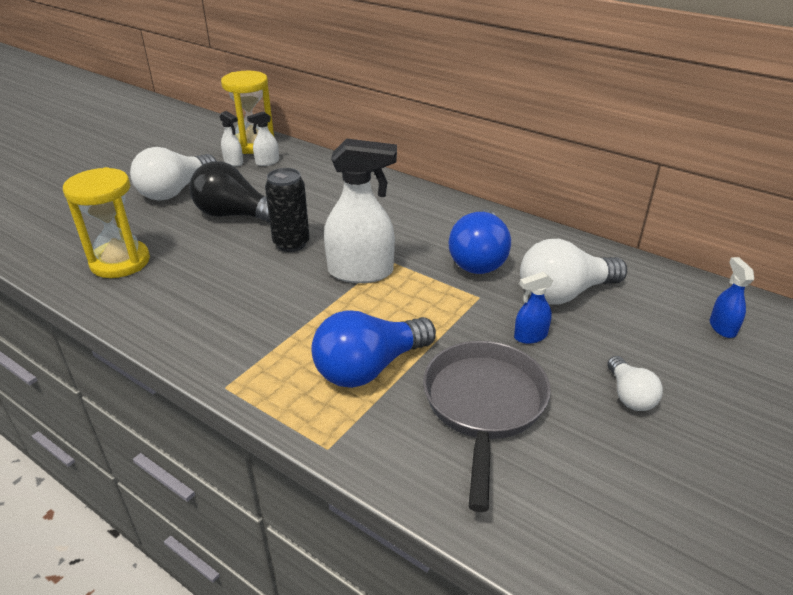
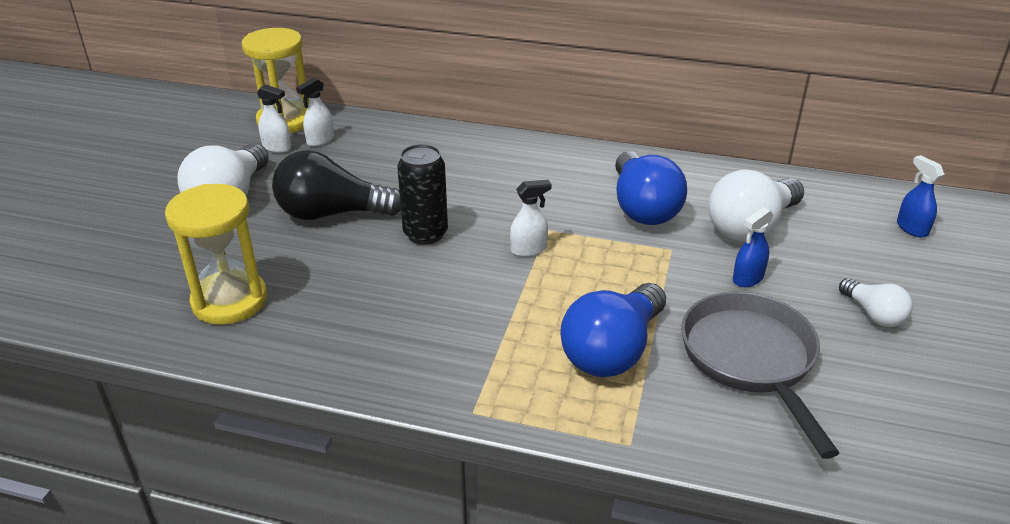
camera: 20 degrees left, 0 degrees up
(361, 272) = (529, 249): white spray bottle -> white spray bottle, size x0.48

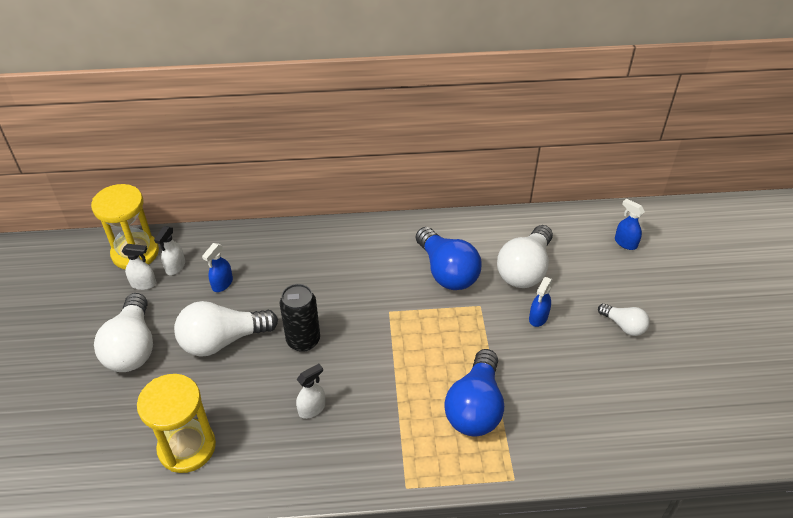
camera: 20 degrees left, 10 degrees up
(331, 213) = (222, 340): black light bulb -> white light bulb
(362, 164) = (222, 284): none -> blue spray bottle
(529, 249) = (384, 334): white spray bottle -> white spray bottle (312, 409)
(751, 359) = (563, 387): grey pan -> none

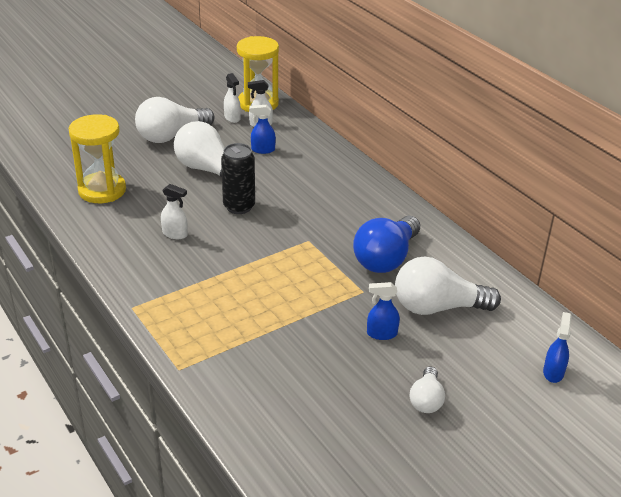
camera: 60 degrees right, 10 degrees down
(475, 407) = (240, 323): blue light bulb -> none

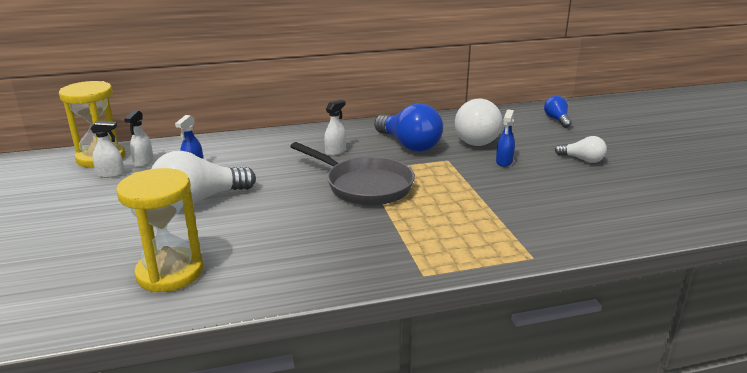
camera: 70 degrees left, 10 degrees down
(171, 136) = (101, 213): white light bulb -> none
(175, 234) = (305, 233): white spray bottle -> white spray bottle (335, 151)
(239, 207) = (283, 193): black can -> none
(273, 248) = (364, 186): none -> grey pan
(553, 372) = (557, 120): blue spray bottle -> blue light bulb

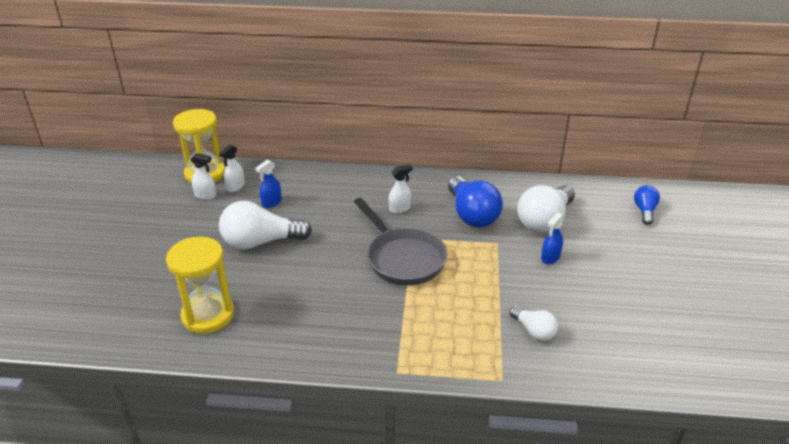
camera: 20 degrees right, 10 degrees up
(582, 159) = (632, 273): white light bulb -> white light bulb (534, 331)

